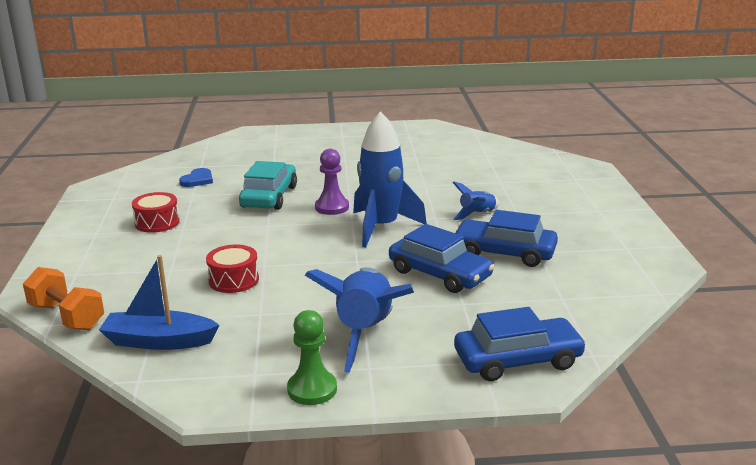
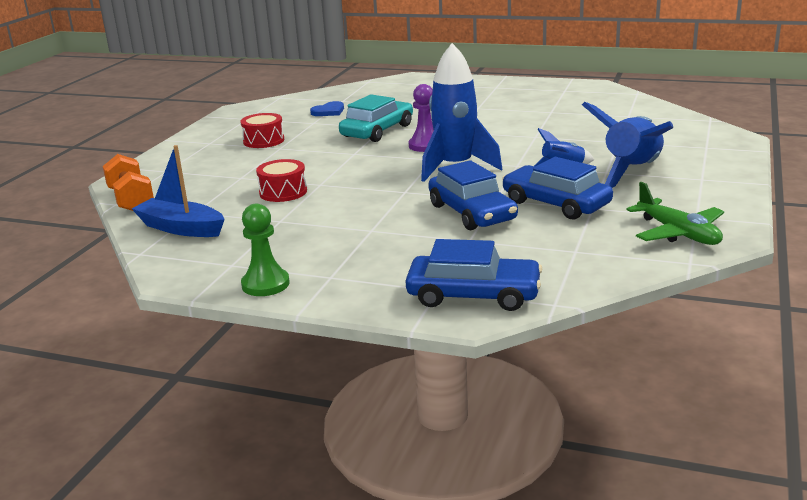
camera: 25 degrees right, 0 degrees up
(365, 332) = (354, 249): blue rocket -> blue rocket (632, 171)
(627, 266) = (678, 233): none -> green plane

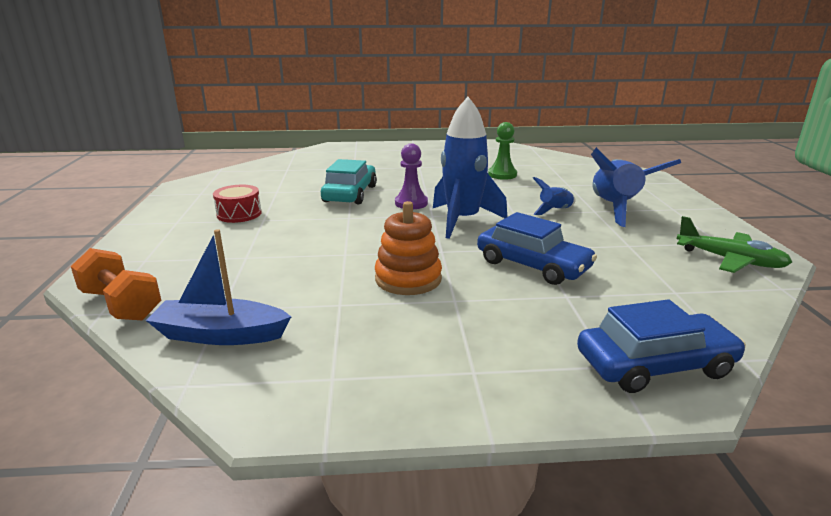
camera: 25 degrees left, 0 degrees up
(265, 284) = (405, 401): green pawn -> green pawn (502, 175)
(283, 192) = (312, 268): red drum -> none
(329, 111) = (283, 180): blue heart -> none
(351, 210) = (408, 279): none -> orange stacking toy
(556, 203) = (594, 245): blue car -> none

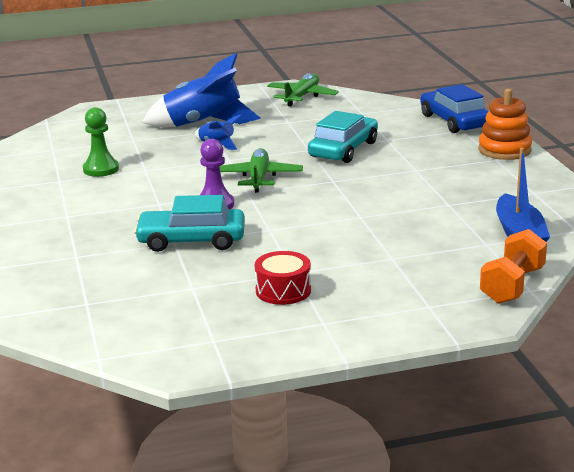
camera: 100 degrees left, 0 degrees up
(408, 279) = (393, 187): orange stacking toy -> orange stacking toy (504, 150)
(462, 221) = (259, 178): blue rocket -> green plane
(532, 265) = (343, 149): blue car -> turquoise car

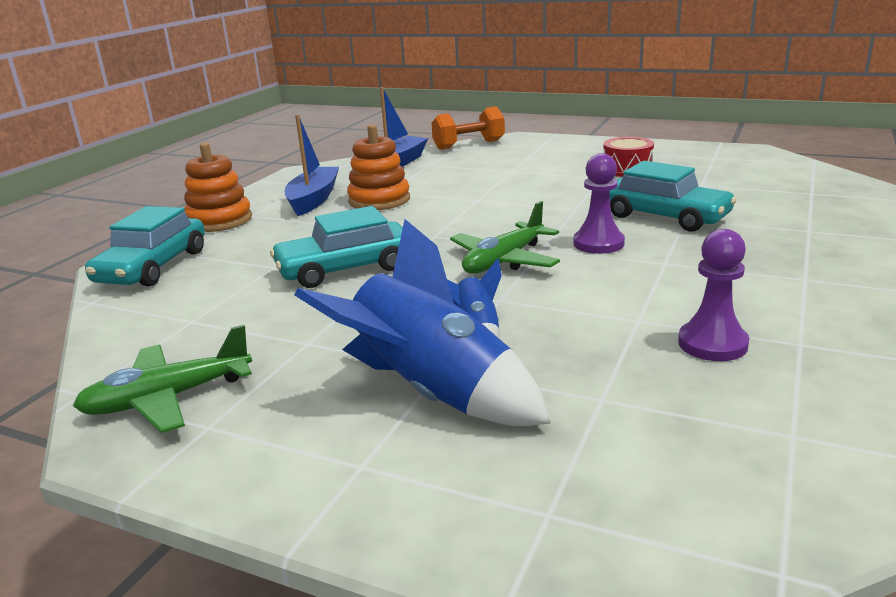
camera: 140 degrees left, 0 degrees up
(101, 169) = (712, 344): green pawn -> purple pawn
(435, 194) = (379, 200): none -> orange stacking toy
(454, 121) = (152, 267): blue car -> turquoise car
(487, 181) = (313, 199): none -> blue boat

